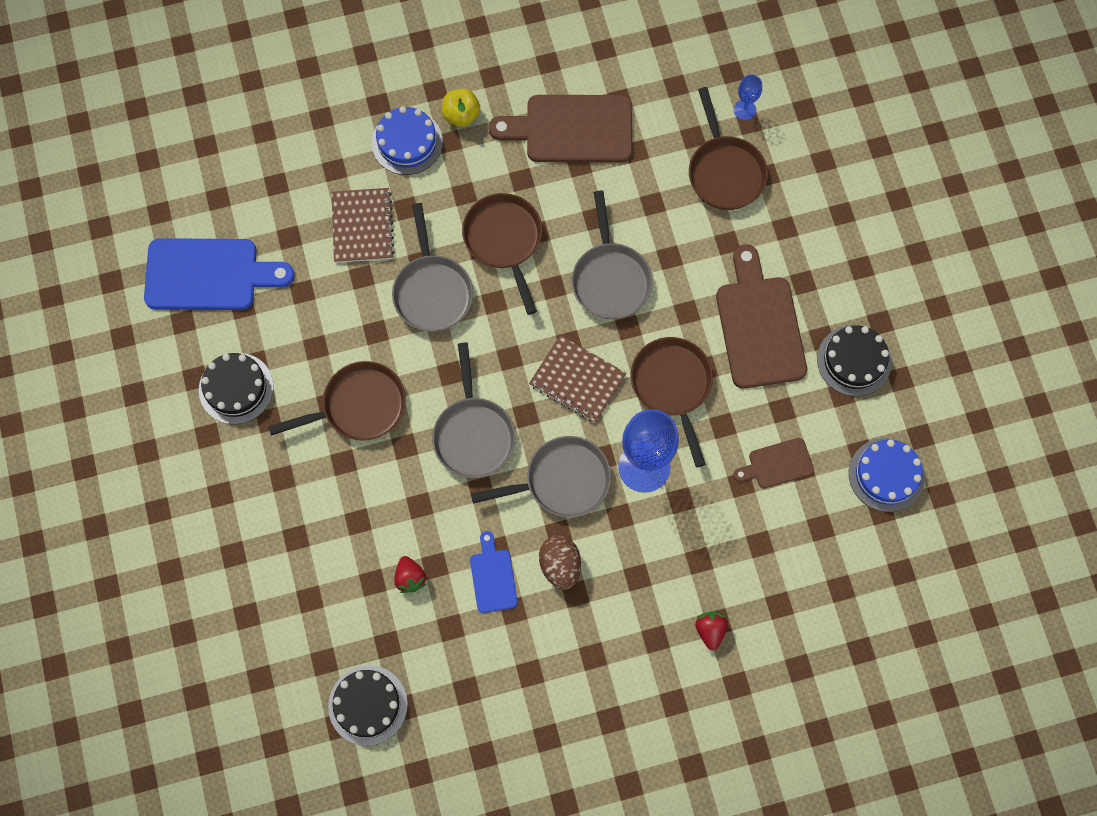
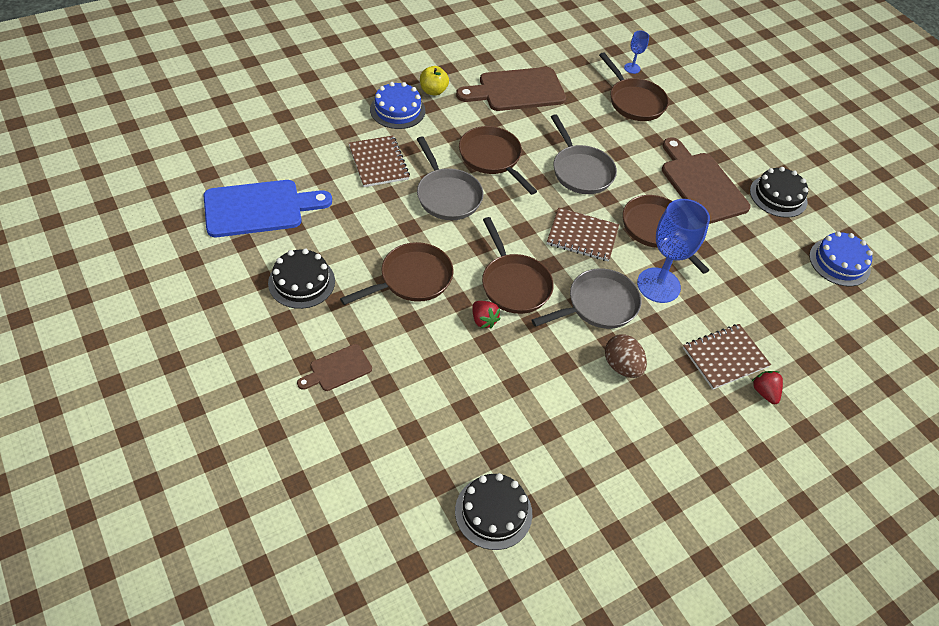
camera: 20 degrees left, 20 degrees down
(410, 578) = (497, 398): red strawberry -> red strawberry (483, 320)
(473, 434) = (514, 284): grey pan -> brown pan
(493, 577) = (569, 385): blue cutting board -> none
(683, 578) = (725, 357): none -> brown notebook
(777, 464) = (757, 268): brown cutting board -> brown cutting board (337, 369)

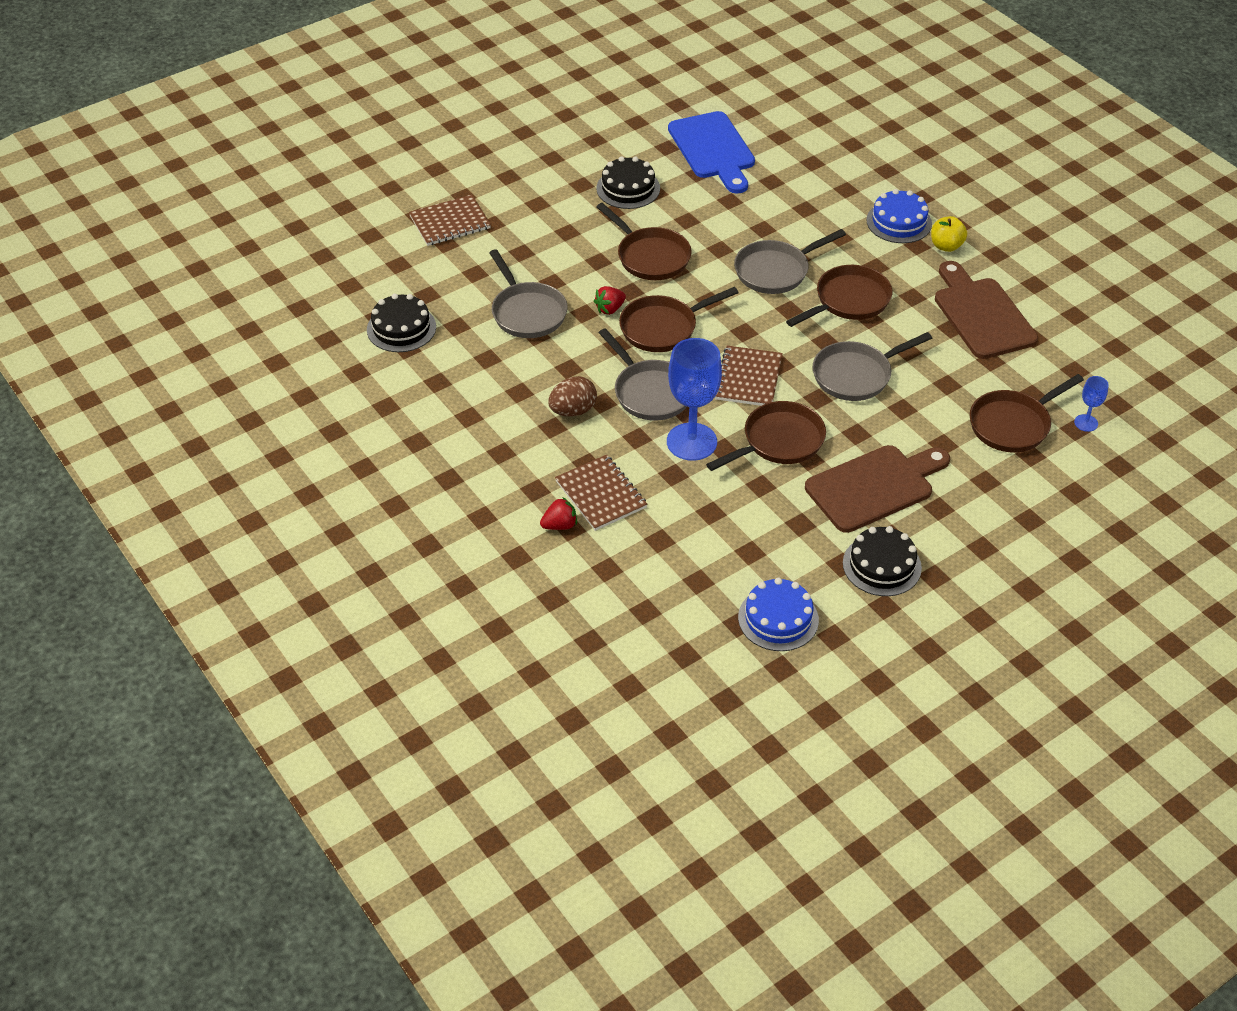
camera: 90 degrees right, 5 degrees down
(337, 369) = (533, 223): brown cutting board -> none
(378, 163) = (807, 217): brown notebook -> brown notebook (450, 222)
(480, 389) = (527, 312): none -> grey pan

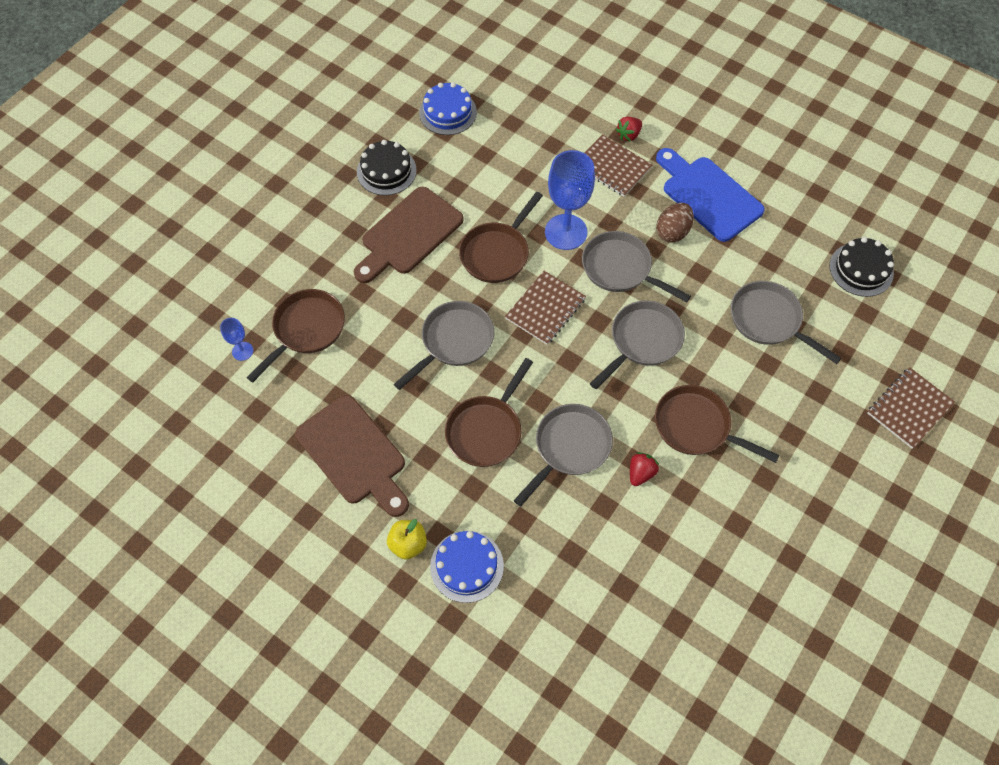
camera: 160 degrees right, 15 degrees up
(610, 309) = (699, 348): red strawberry -> red strawberry (641, 473)
(628, 188) = (768, 520): black cake -> none
(663, 328) = (642, 341): brown pan -> grey pan
(713, 149) = (710, 622): blue cutting board -> blue cutting board (708, 196)
(748, 378) = (545, 309): brown notebook -> brown notebook turned 45 degrees clockwise

